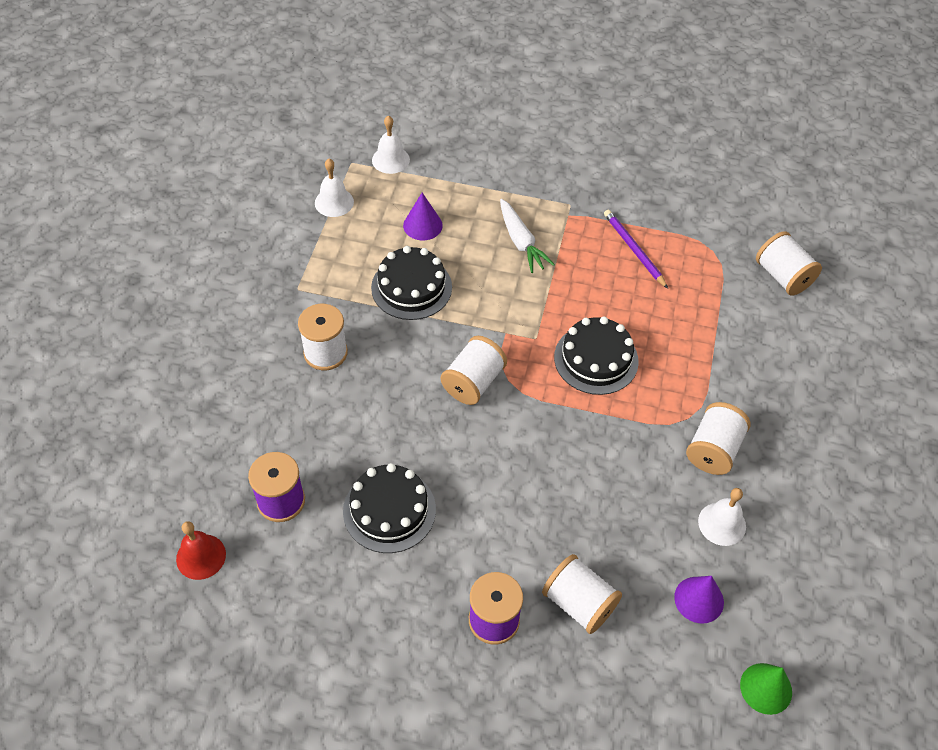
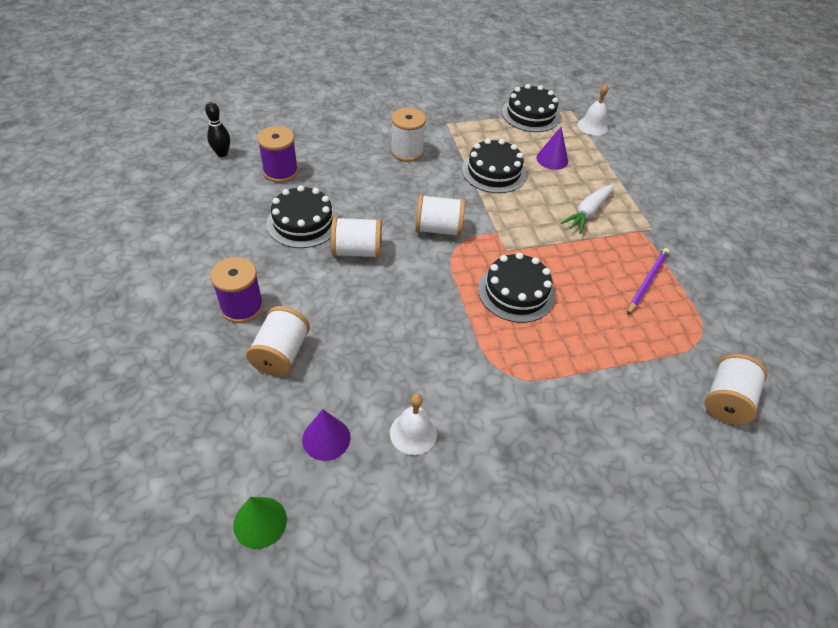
camera: 60 degrees right, 5 degrees down
(201, 556) = (222, 153): red bell -> black bowling pin
(334, 202) = (530, 114): white bell -> black cake
(713, 450) = (486, 402): white spool -> white spool (357, 251)

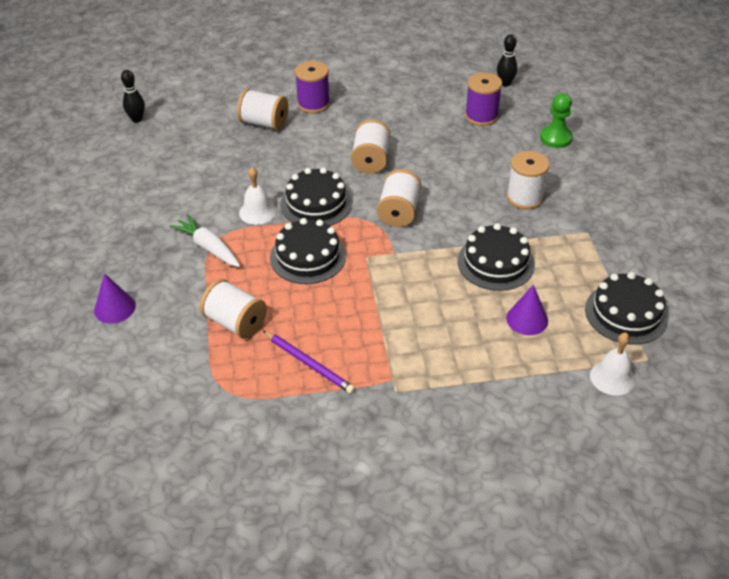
camera: 100 degrees right, 5 degrees down
(260, 522) = (137, 119): green cone -> black bowling pin
(303, 222) = (409, 130): black cake -> black cake (316, 203)
(319, 129) = (555, 138): none -> green pawn
(326, 438) = (186, 144): purple cone -> purple cone (114, 308)
(413, 433) = (177, 184): white bell -> white bell (257, 212)
(587, 213) = (424, 334): white carrot -> white carrot (208, 247)
(726, 400) = (146, 386): white spool -> white spool (235, 322)

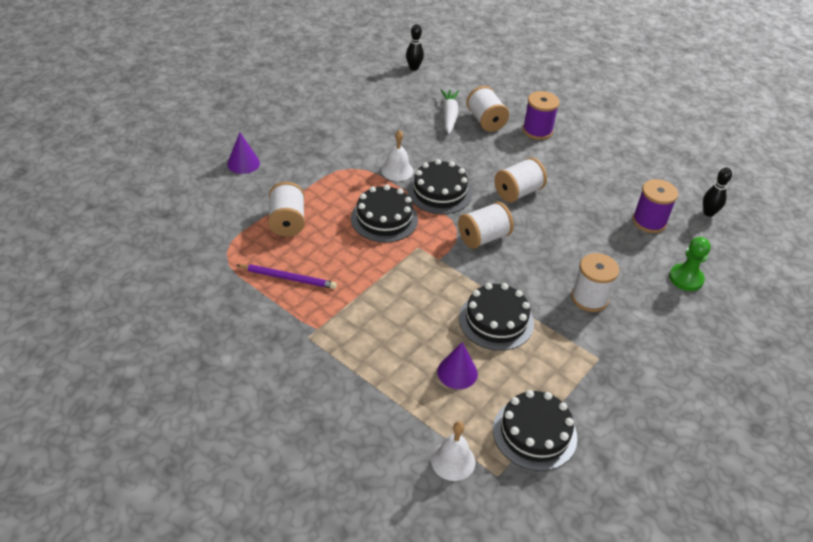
camera: 45 degrees right, 0 degrees up
(208, 247) = (338, 169): white carrot -> white carrot (449, 116)
(309, 363) = (288, 278): purple pencil -> purple pencil turned 75 degrees counterclockwise

